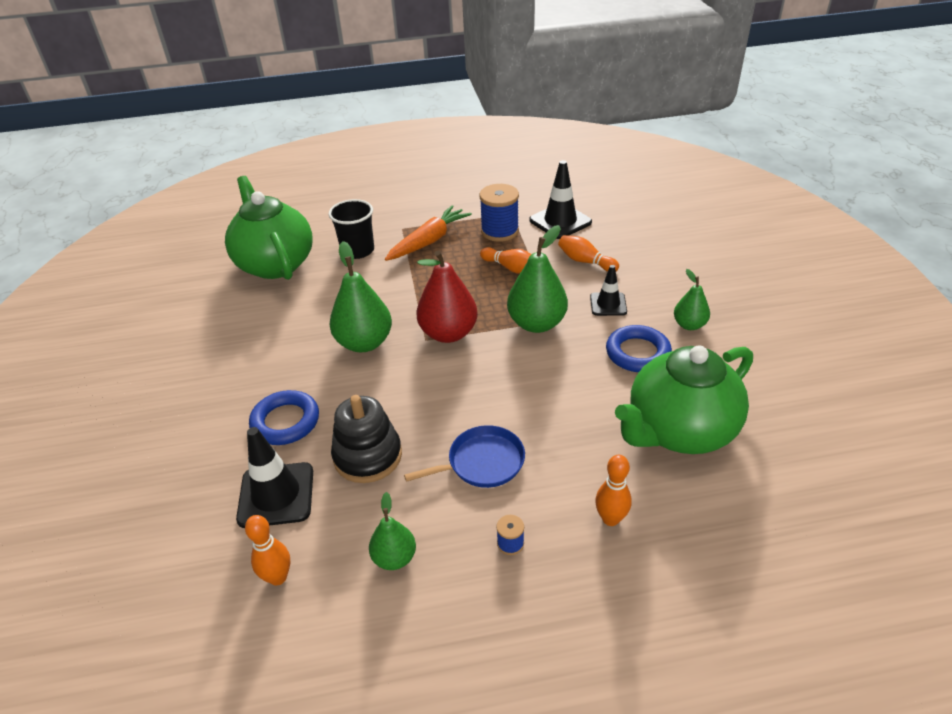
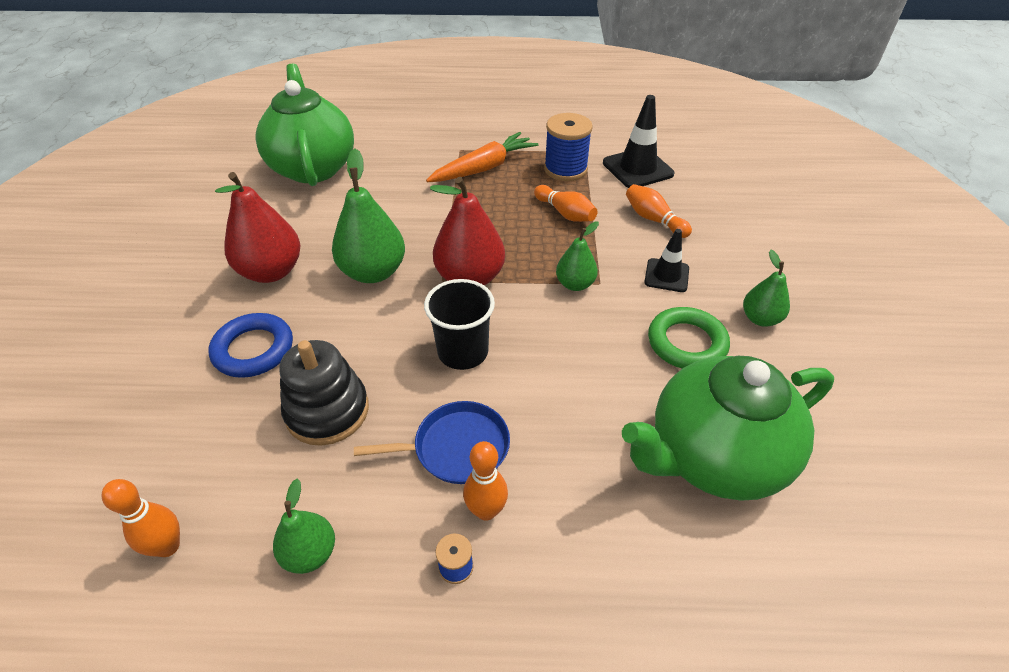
camera: 10 degrees right, 5 degrees up
(274, 357) = (271, 271): none -> red pear
(276, 495) = (208, 438): black traffic cone -> none
(357, 250) = (404, 166): black cup -> black cup (463, 352)
(537, 324) = (575, 284): green pear -> green pear, size x0.58
(610, 519) = (592, 561): orange bowling pin -> orange bowling pin (486, 510)
(637, 353) = (686, 343): blue ring -> green ring

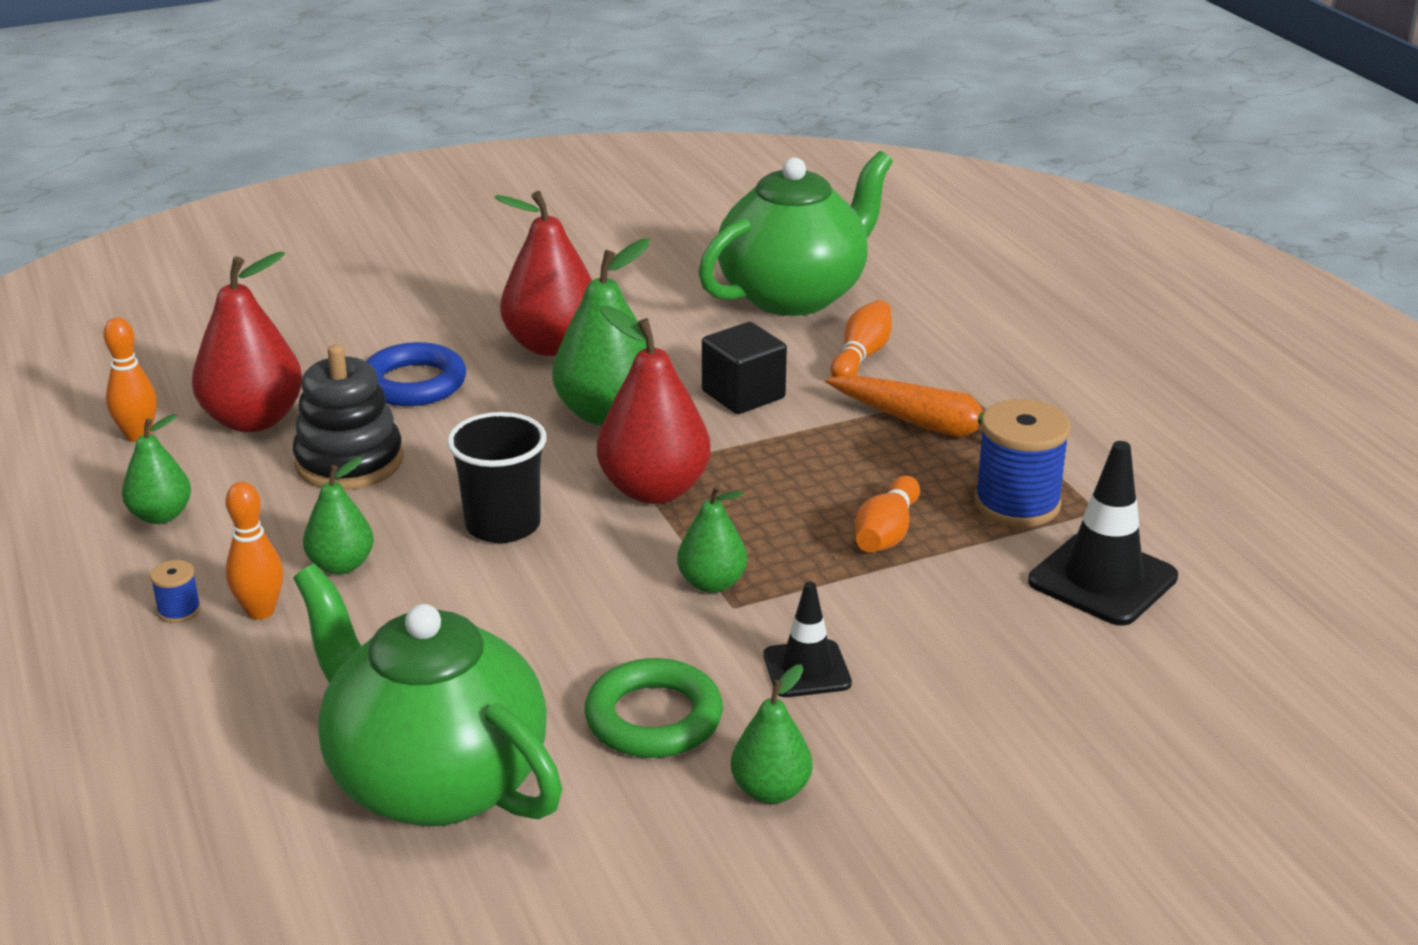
camera: 65 degrees right, 15 degrees down
(217, 456) = (253, 420): none -> red pear
(399, 216) = (743, 395): none -> black cube
(456, 447) = (341, 565): blue pan -> green pear
(654, 219) = (954, 628): orange bowling pin -> orange bowling pin (861, 356)

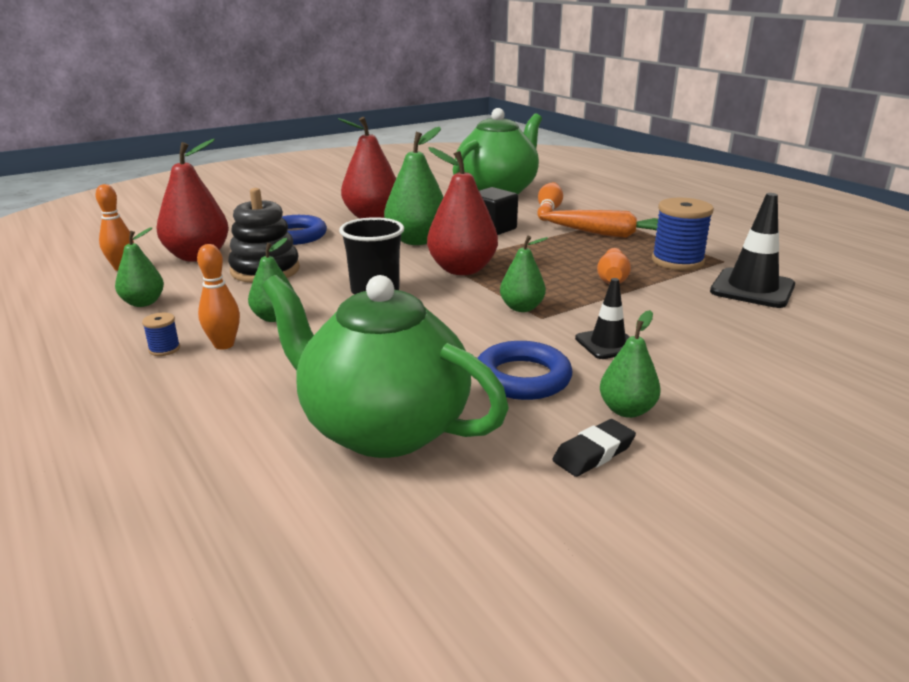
camera: 10 degrees left, 5 degrees down
(653, 718) = (522, 378): green ring -> blue ring
(691, 852) = (593, 453): none -> black eraser

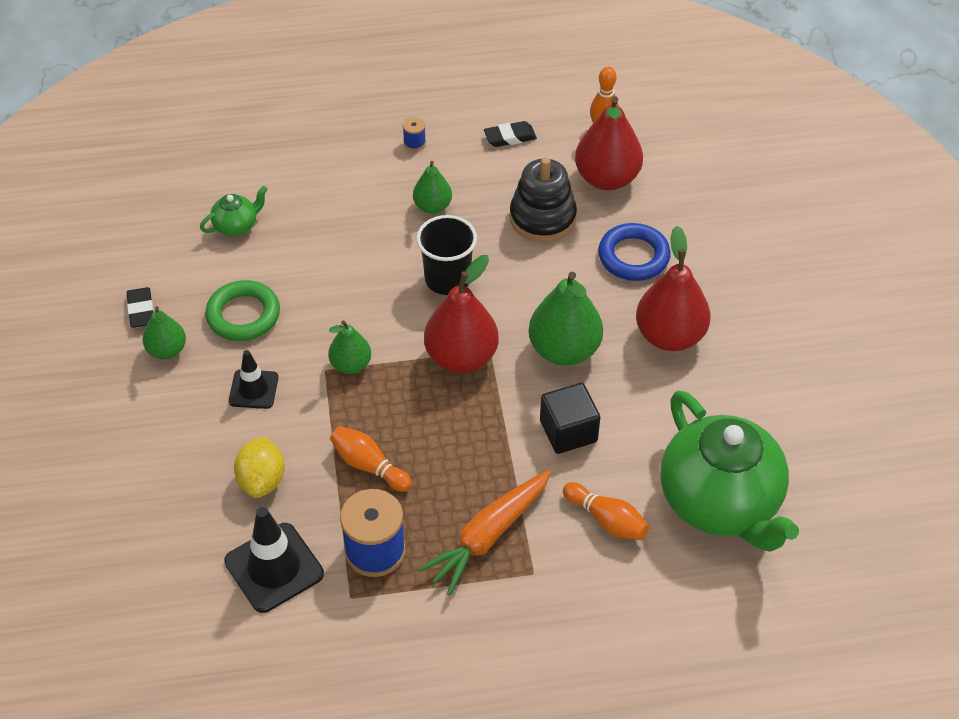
camera: 115 degrees right, 25 degrees up
(143, 303) = (510, 137): green pear -> black eraser
(224, 345) = (401, 173): orange bowling pin -> none
(382, 428) = (236, 226): green teapot -> green teapot, size x0.42
(522, 378) = (243, 315): blue ring -> green ring
(691, 313) = (262, 480): none -> yellow lemon

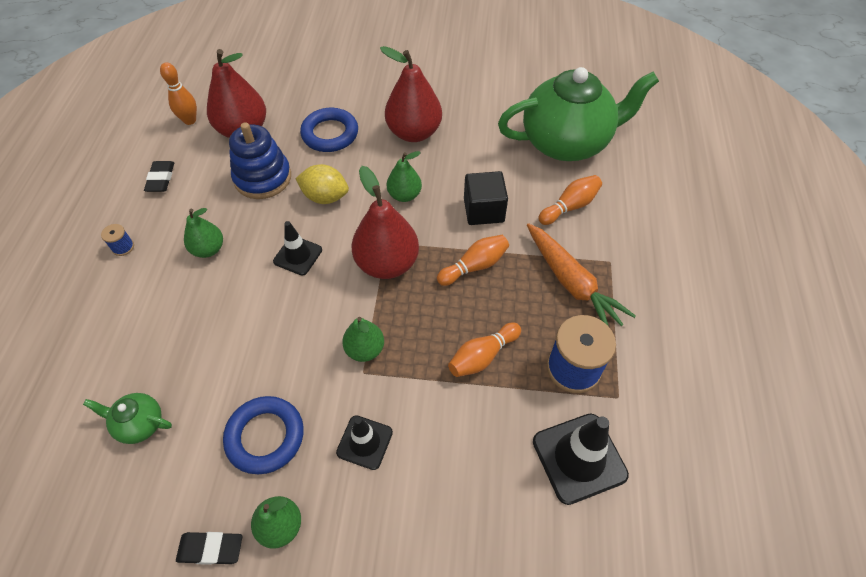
camera: 75 degrees left, 5 degrees up
(236, 226) = (140, 424): green teapot -> green teapot turned 60 degrees counterclockwise
(243, 315) = (265, 437): green ring -> blue ring
(262, 480) = (477, 452): yellow lemon -> yellow lemon (325, 197)
(447, 279) = (298, 255): black cup -> black traffic cone
(483, 437) = (474, 266): none -> orange bowling pin
(542, 218) = (263, 178): black stacking toy -> blue stacking toy
(564, 350) = (404, 195): green pear -> green pear, size x0.58

